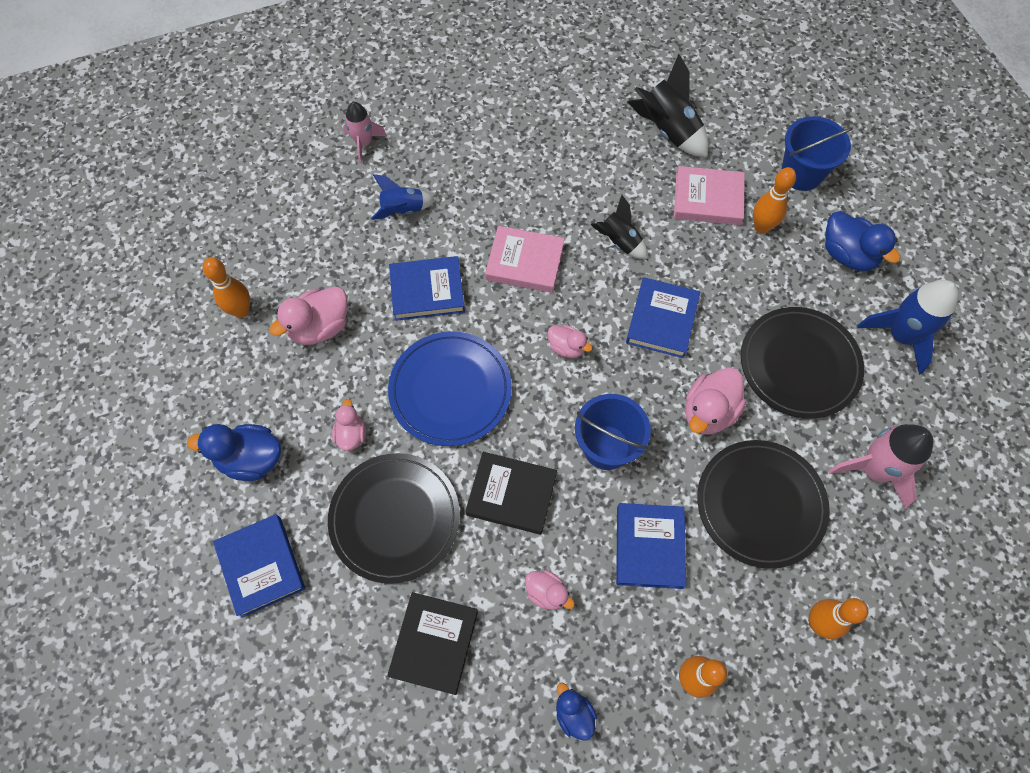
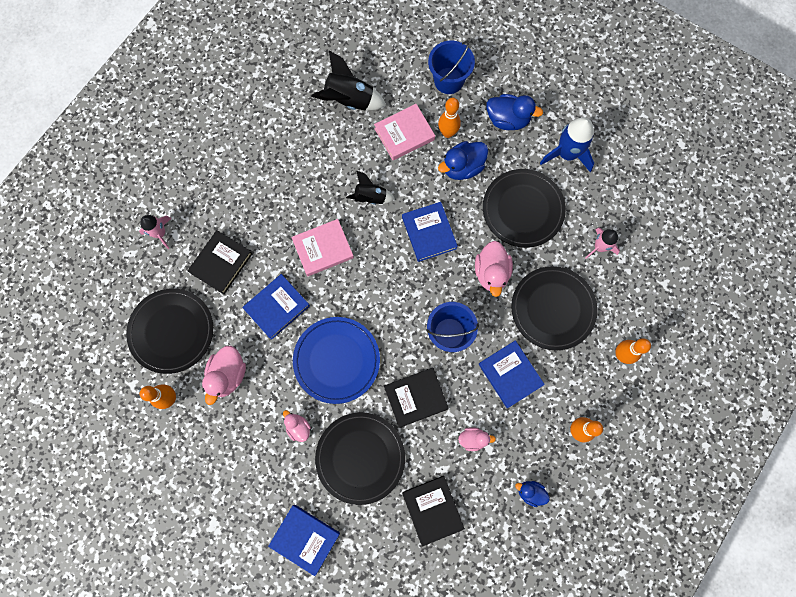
camera: 35 degrees left, 10 degrees up
(250, 459) = (249, 483): blue duck -> blue duck (462, 167)
(298, 245) = (171, 331): none -> black plate
(403, 210) = (221, 263): blue rocket -> black book
(567, 347) = (386, 287): pink duck -> none
(874, 470) = (599, 247): pink rocket -> pink rocket, size x0.63

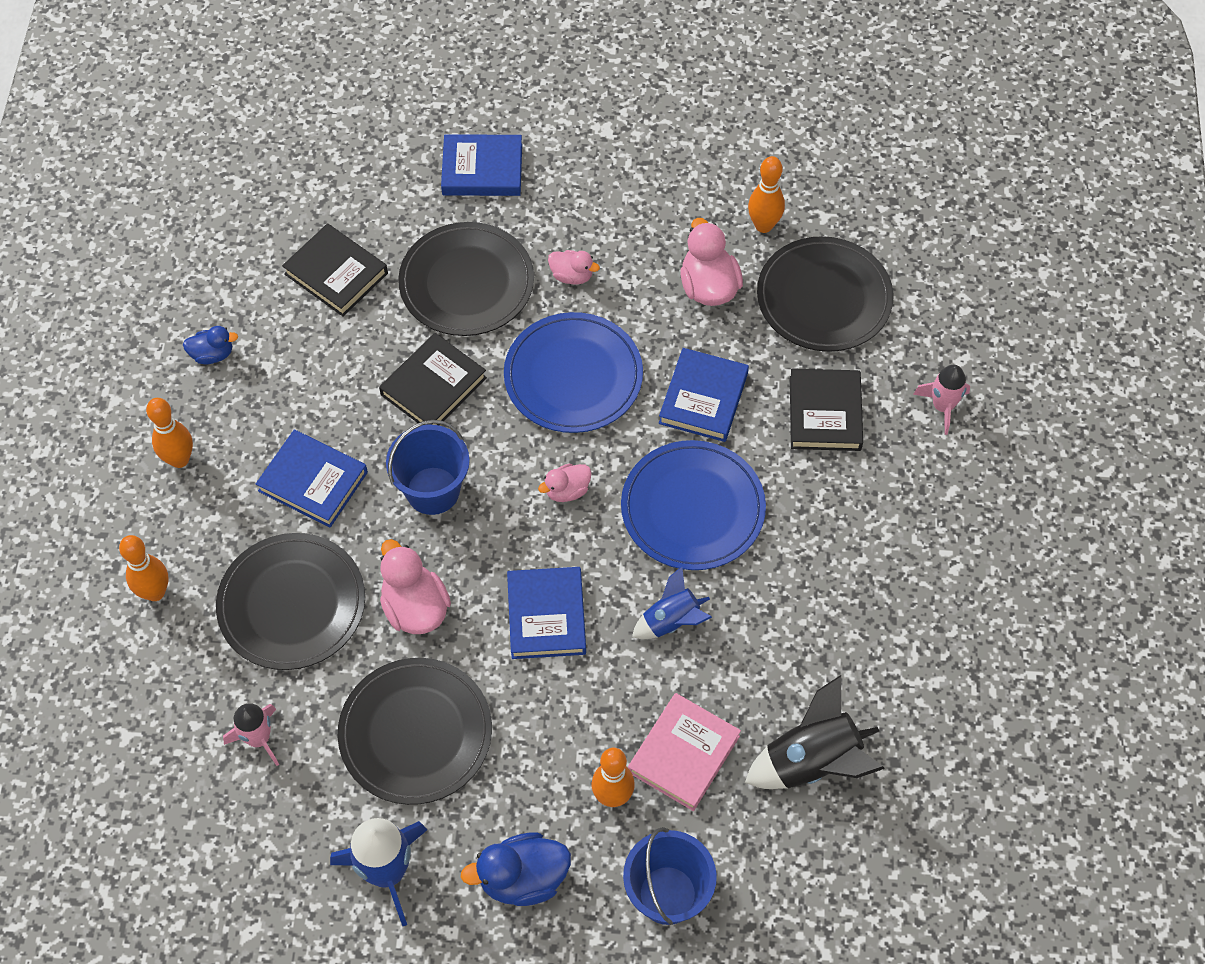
camera: 150 degrees right, 15 degrees down
(323, 249) = (692, 508): pink book -> blue plate
(370, 197) = (671, 621): black rocket -> blue rocket
(429, 233) = (546, 616): blue book -> blue book turned 45 degrees clockwise
(462, 167) = (553, 750): blue duck -> none
(473, 439) = (324, 377): pink duck -> pink duck (567, 490)

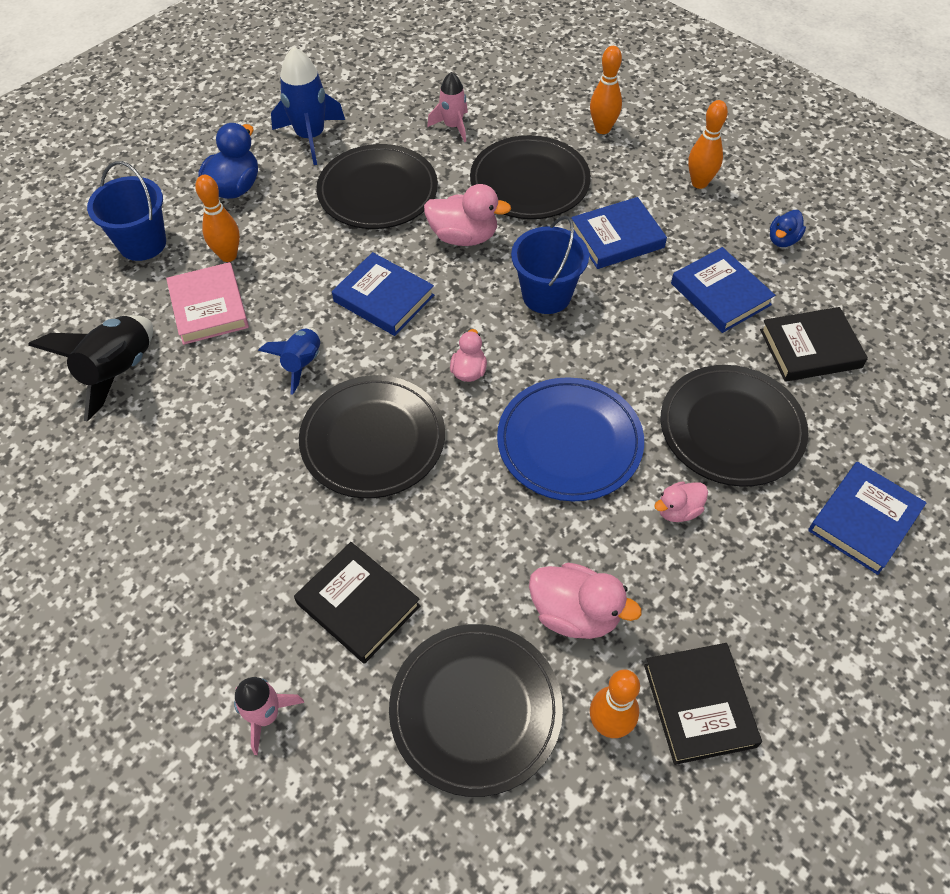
camera: 130 degrees right, 5 degrees down
(433, 386) = (641, 347): black book -> black book (699, 705)
(692, 508) = (373, 439): blue plate -> black plate
(703, 398) = (462, 520): blue book -> blue book (720, 294)

